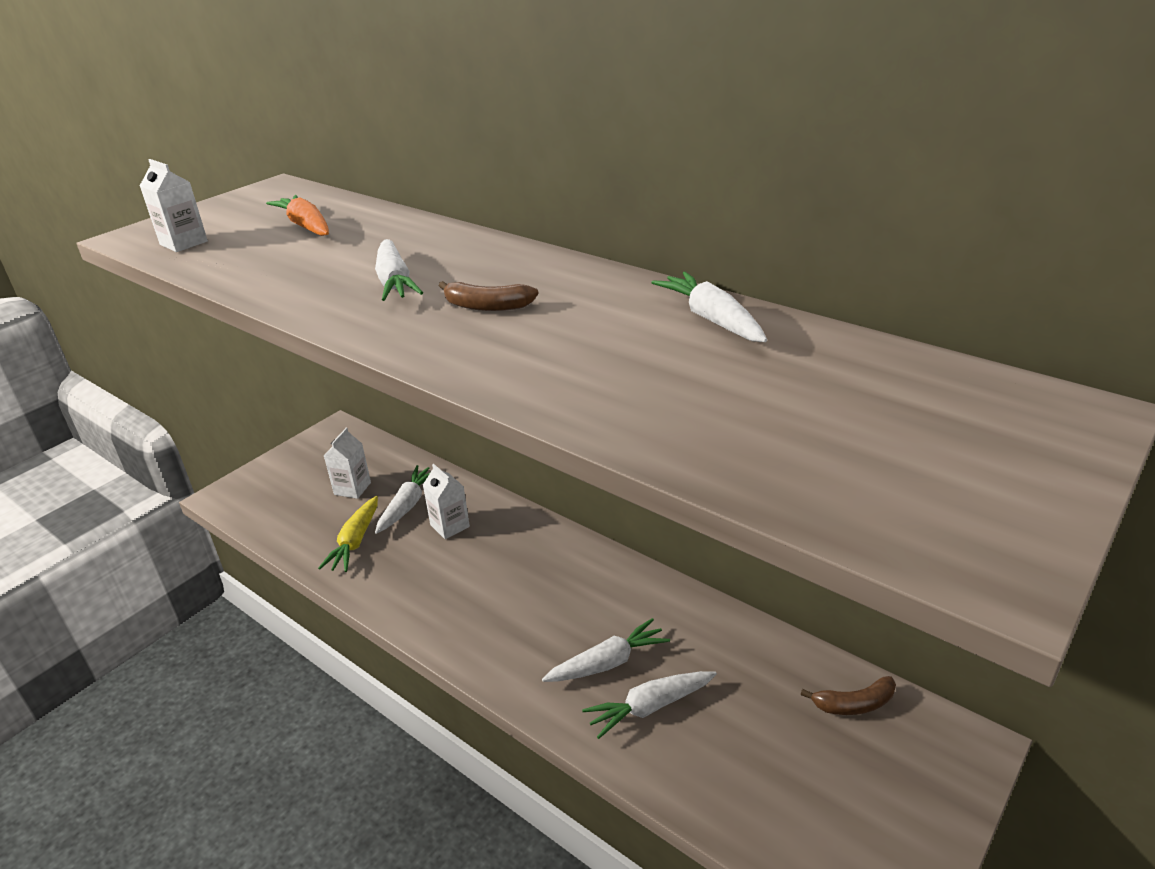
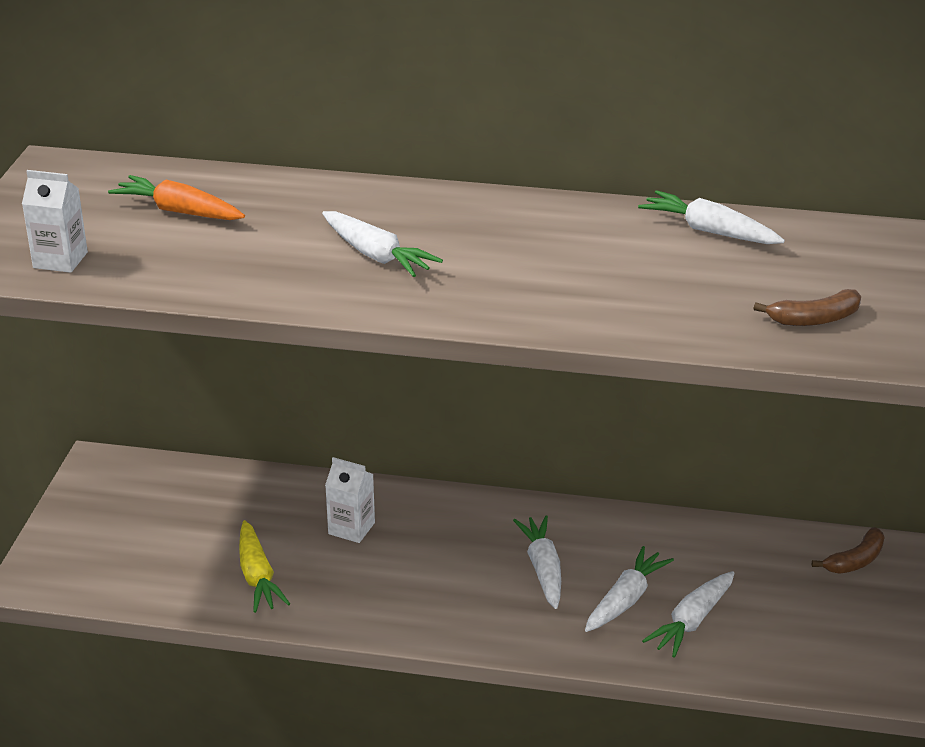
camera: 30 degrees left, 0 degrees up
(352, 488) = (194, 524): white carton -> none
(407, 505) = (281, 522): white carrot -> white carrot (543, 569)
(487, 306) = (501, 261): brown banana -> brown banana (814, 319)

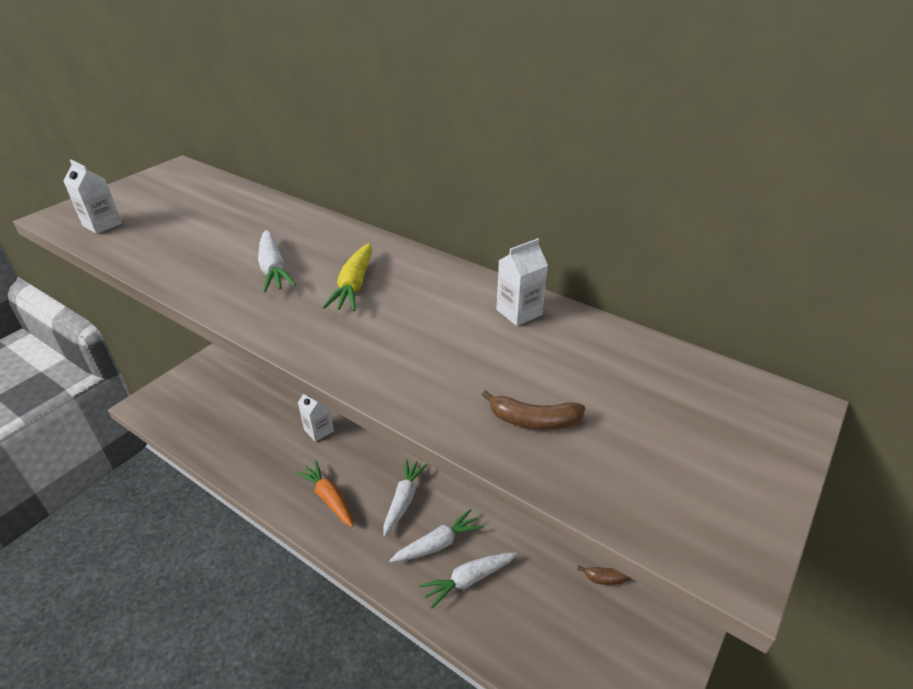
camera: 25 degrees right, 5 degrees up
(179, 211) = (202, 210): orange carrot -> orange carrot (329, 498)
(257, 576) = (246, 444): yellow carrot -> yellow carrot (354, 285)
(709, 231) = (519, 312): white carrot -> white carton

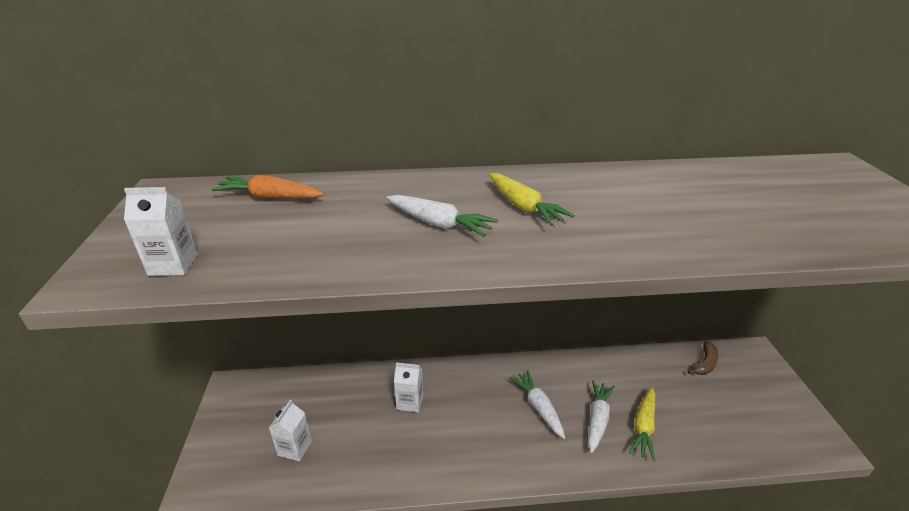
camera: 40 degrees left, 5 degrees down
(329, 498) = (485, 445): orange carrot -> orange carrot (270, 198)
(469, 580) = (644, 427): white carrot -> yellow carrot
(519, 312) = (651, 177): white carton -> white carton (295, 448)
(533, 420) = (779, 226): brown banana -> none

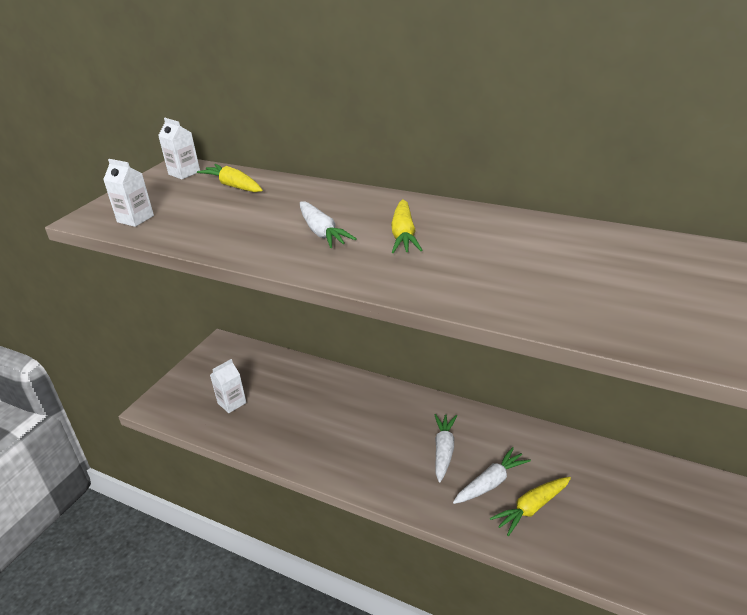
camera: 35 degrees right, 0 degrees up
(270, 198) = (233, 186): orange carrot -> yellow carrot
(410, 402) = (338, 403): white carton -> white carton (184, 173)
(705, 364) = (665, 483): brown banana -> none

